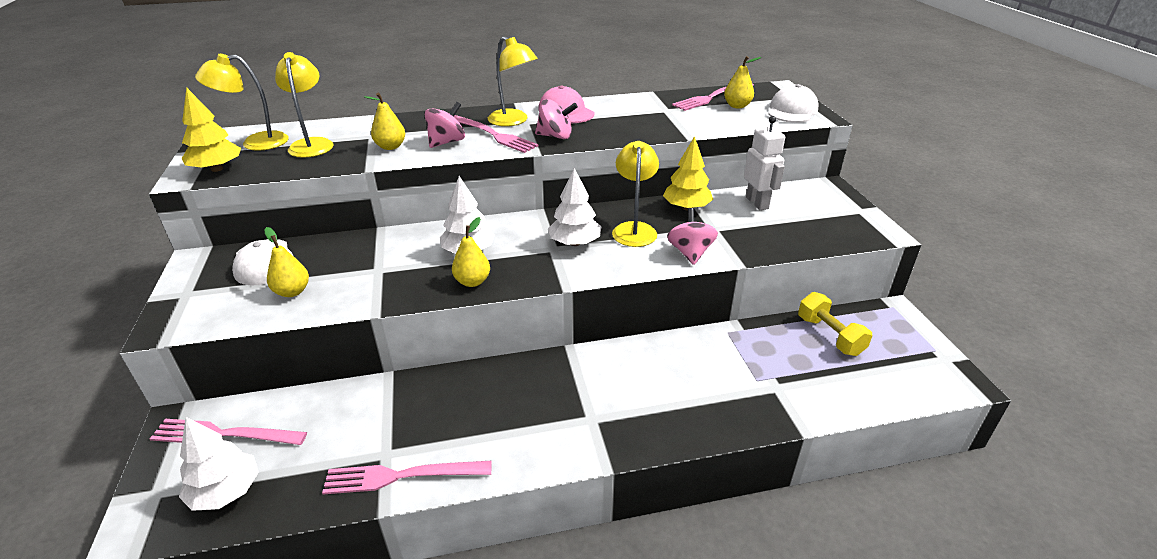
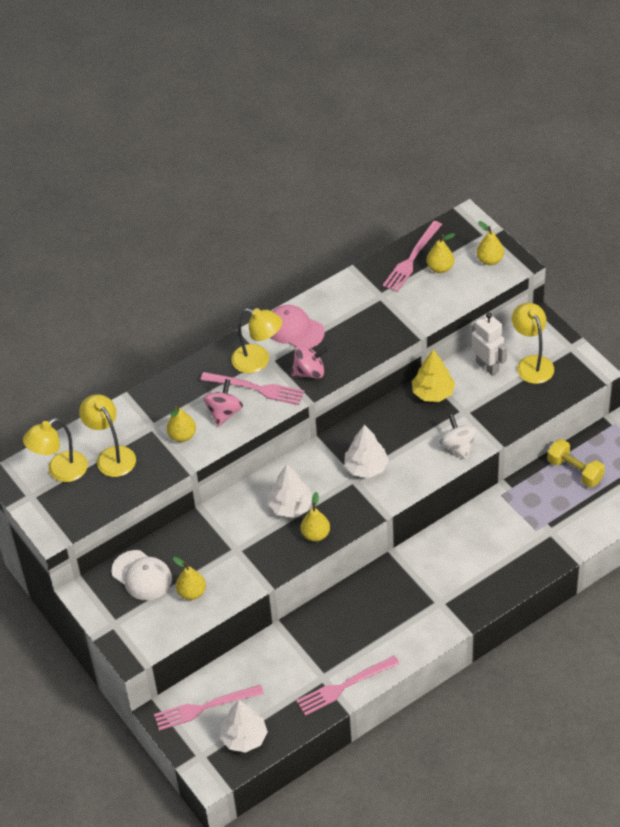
camera: 20 degrees left, 15 degrees up
(217, 169) = (67, 514): yellow tree -> none
(634, 229) = (404, 435): yellow lamp -> yellow lamp (532, 363)
(690, 253) = (458, 446): pink spinning top -> white spinning top
(792, 110) = (490, 260): white cap -> yellow pear

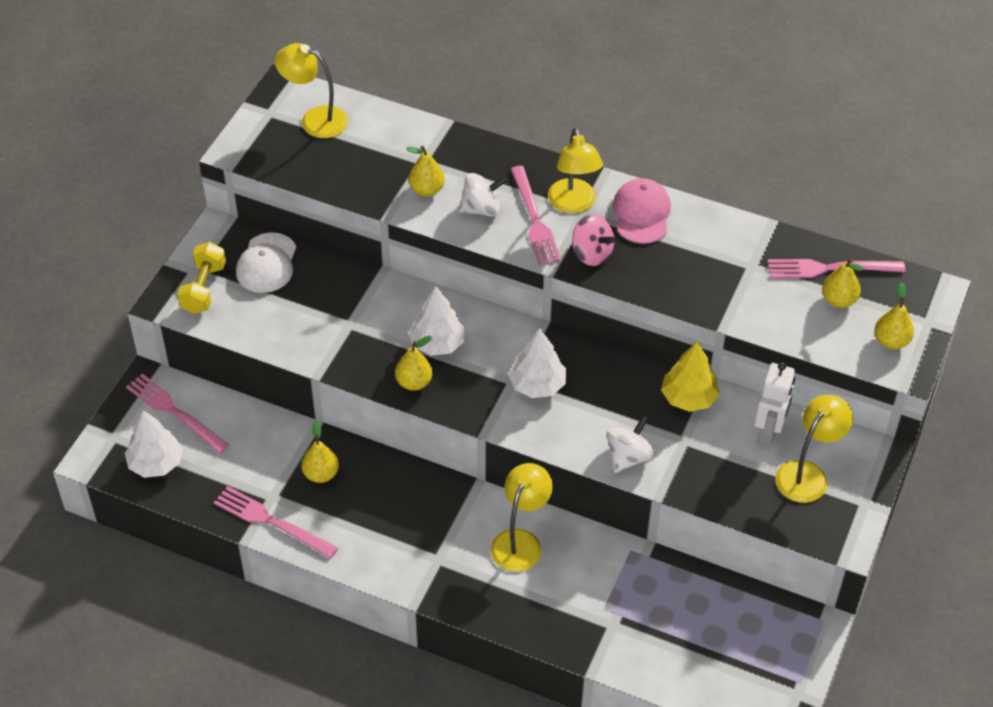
camera: 55 degrees right, 0 degrees up
(111, 456) = (361, 148): yellow lamp -> yellow lamp (520, 541)
(191, 592) = (270, 313): yellow pear -> yellow pear (321, 474)
(224, 413) = (482, 209): pink spinning top -> white spinning top
(575, 471) = (720, 610): yellow dumbbell -> yellow dumbbell (203, 288)

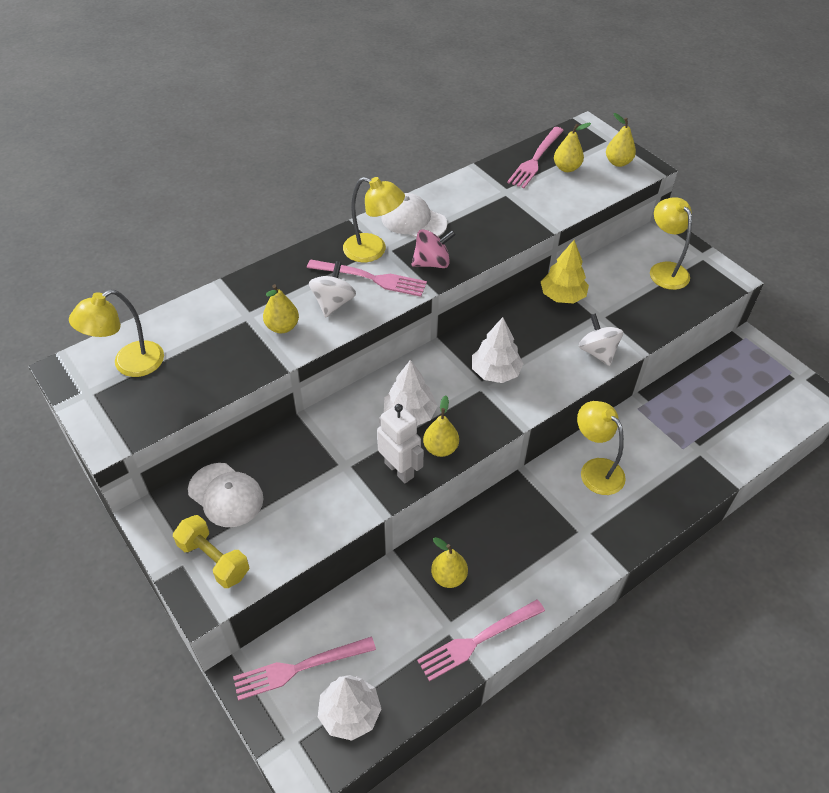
camera: 60 degrees left, 0 degrees up
(641, 214) = (413, 220): pink cap -> white cap
(768, 432) = (617, 271): white robot -> white robot (399, 469)

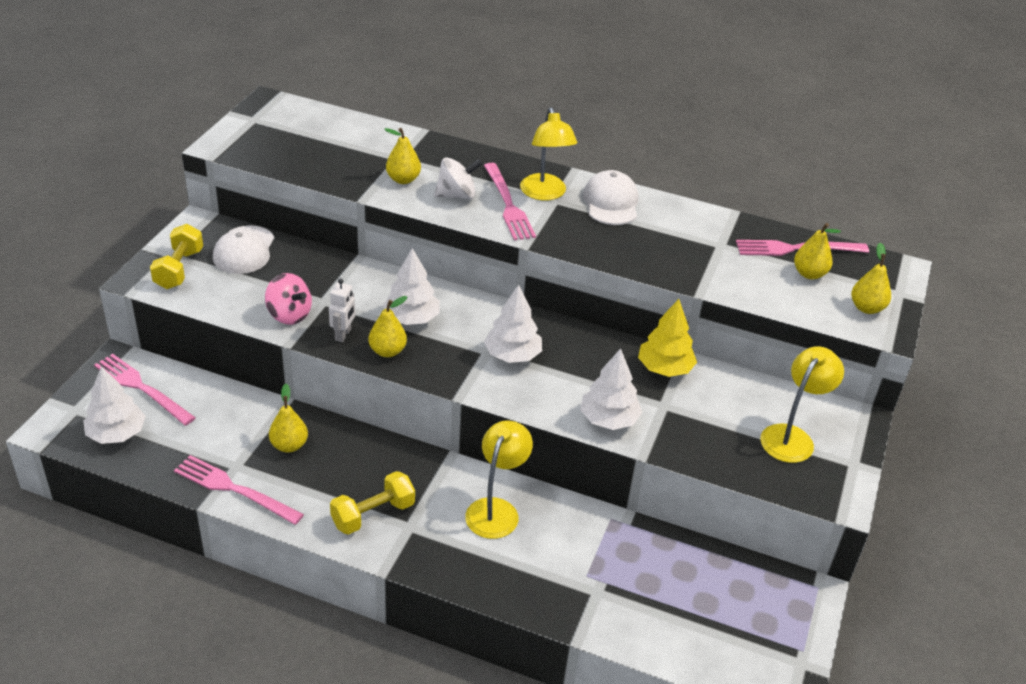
camera: 55 degrees right, 10 degrees down
(129, 364) = (297, 125): yellow lamp -> none
(399, 469) = (343, 335): white robot -> white robot, size x0.66
(432, 263) = (565, 232): pink spinning top -> pink spinning top (289, 314)
(560, 551) = (373, 514): none -> yellow dumbbell
(597, 352) = (609, 419): white spinning top -> white tree

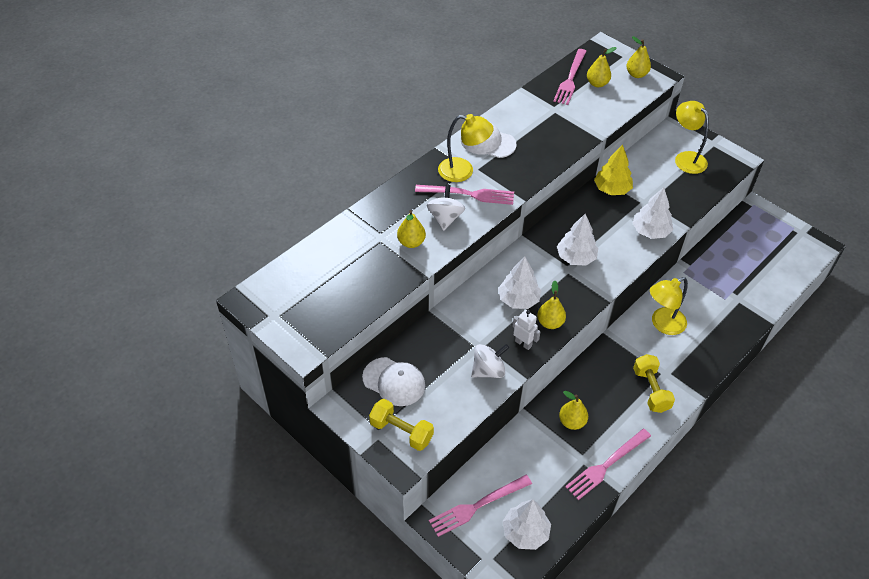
camera: 65 degrees left, 10 degrees up
(289, 314) = (488, 370): pink spinning top -> white spinning top
(496, 509) = (662, 324): yellow lamp -> yellow lamp turned 75 degrees counterclockwise

